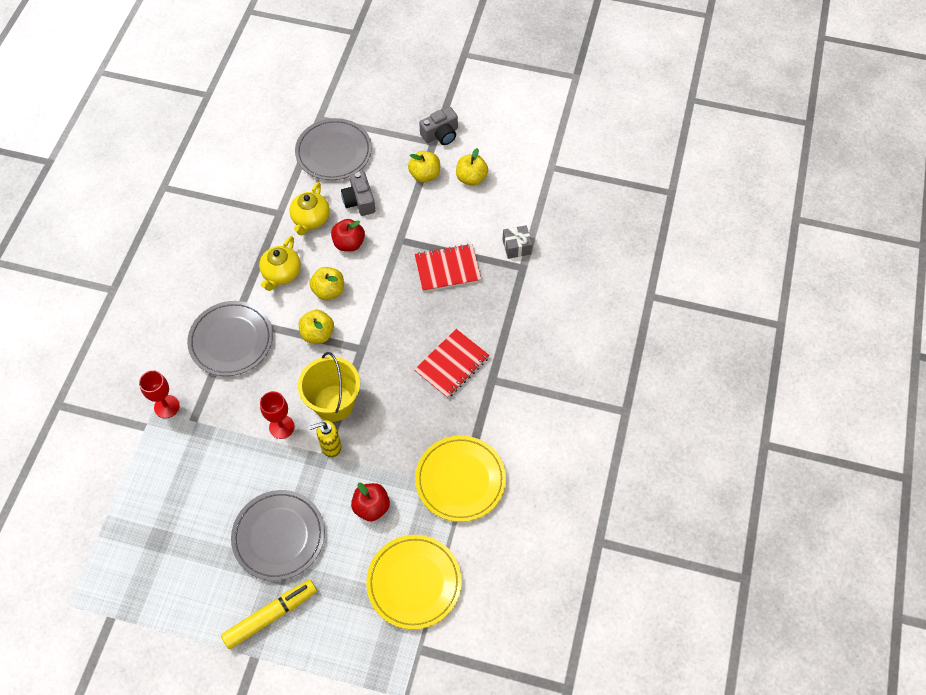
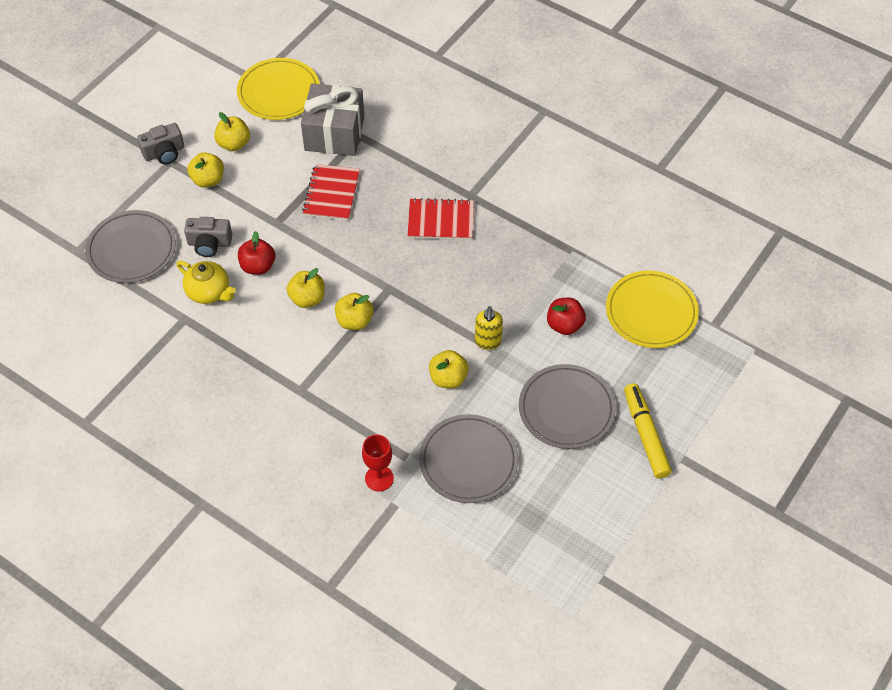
camera: 70 degrees left, 5 degrees down
(231, 340) = (325, 400): grey plate -> grey plate (468, 461)
(281, 273) = (264, 335): yellow teapot -> none
(281, 427) = (448, 378): red goblet -> yellow apple
(334, 403) = (440, 327): yellow bucket -> none
(440, 134) = (164, 153): grey camera -> grey camera turned 75 degrees clockwise
(452, 364) = (440, 221): red notebook -> red notebook turned 60 degrees counterclockwise
(460, 480) = (563, 249): yellow plate -> yellow plate (278, 92)
(516, 247) = (334, 133): grey gift -> grey gift, size x2.11

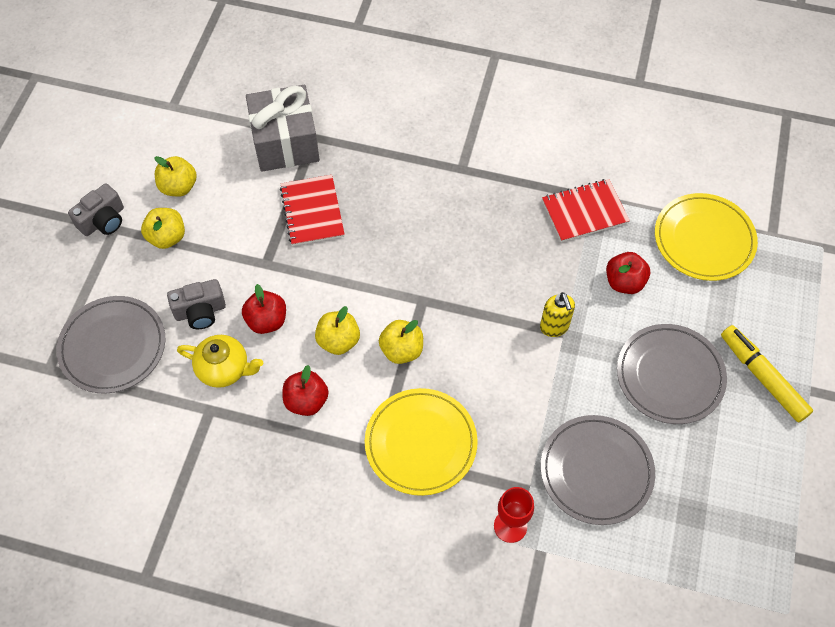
camera: 20 degrees left, 5 degrees up
(262, 335) = (306, 401): none -> red apple
(278, 92) = (203, 113): yellow plate -> yellow plate (421, 443)
(440, 221) = (443, 206): red notebook -> red notebook (584, 212)
(448, 378) = (531, 383): yellow apple -> none

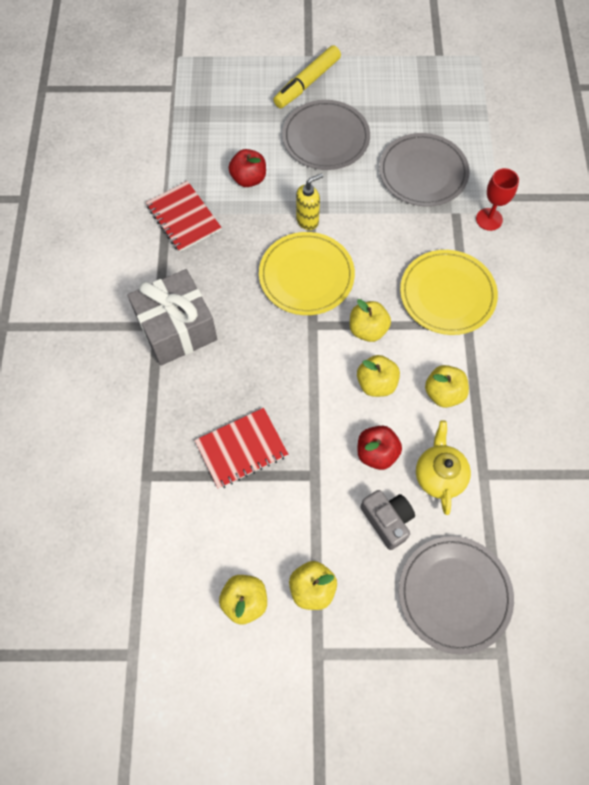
camera: 105 degrees left, 5 degrees up
(103, 220) = (310, 672): grey camera -> none
(285, 142) = (159, 504): grey gift -> grey gift (177, 329)
(306, 401) = (443, 393): red apple -> yellow apple
(704, 239) = (191, 131): yellow plate -> yellow plate (306, 276)

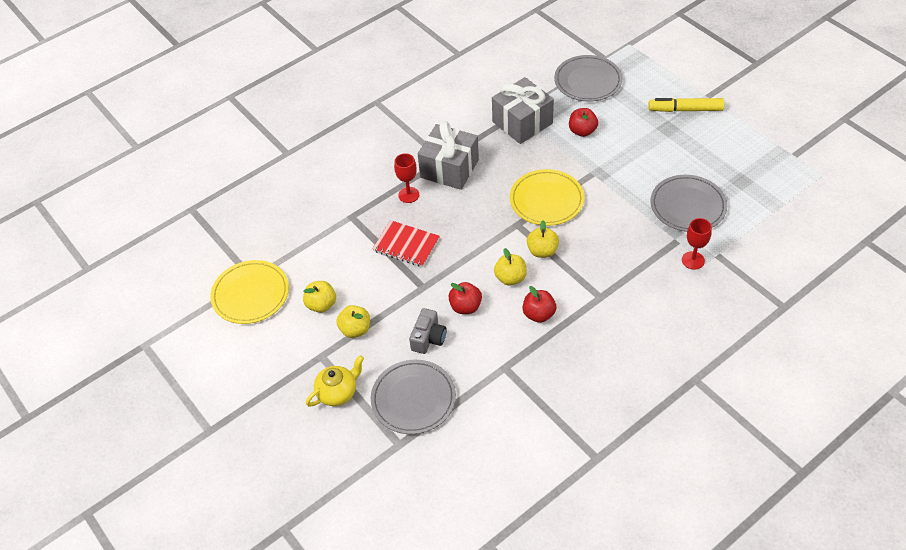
camera: 55 degrees right, 15 degrees down
(173, 395) = (408, 195): none -> red goblet
(183, 218) = (522, 122): red notebook -> grey gift
(307, 220) = (585, 175): yellow soap dispenser -> none
(325, 138) = (655, 145): grey plate -> grey plate (588, 81)
(439, 475) = (481, 345): yellow teapot -> yellow teapot (338, 392)
(443, 393) = (539, 314): yellow apple -> red apple
(447, 294) = (610, 273): yellow plate -> yellow plate (250, 294)

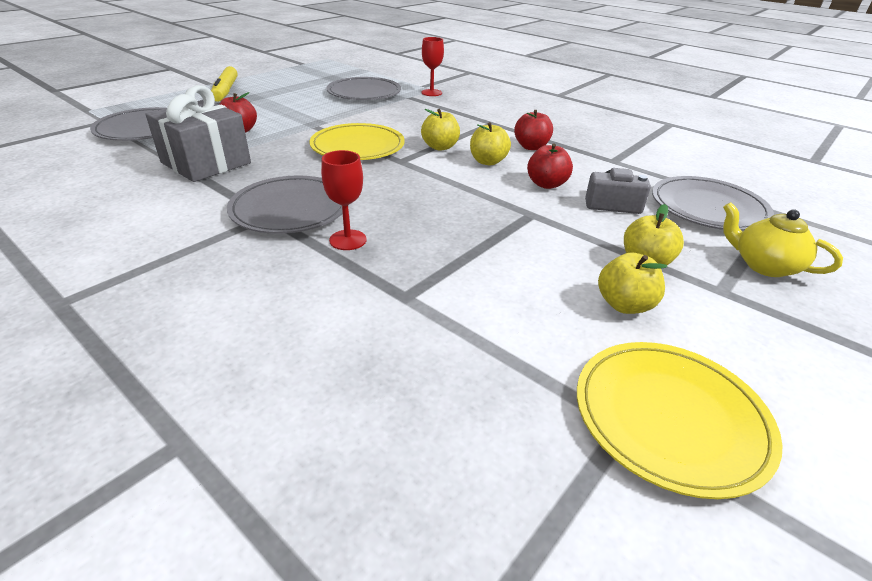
camera: 105 degrees left, 15 degrees down
(406, 245) = (458, 233): red notebook -> none
(449, 169) = (290, 209): grey gift -> grey plate

